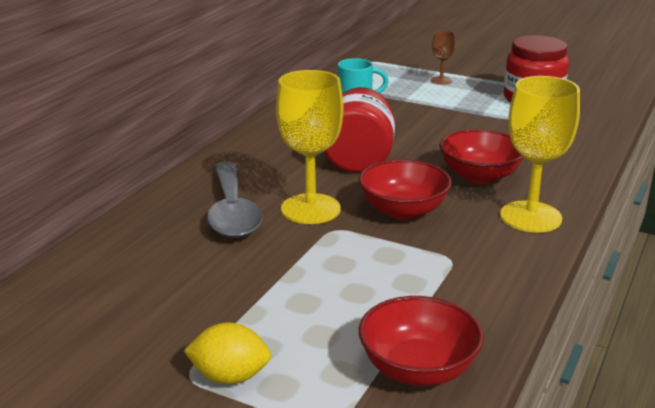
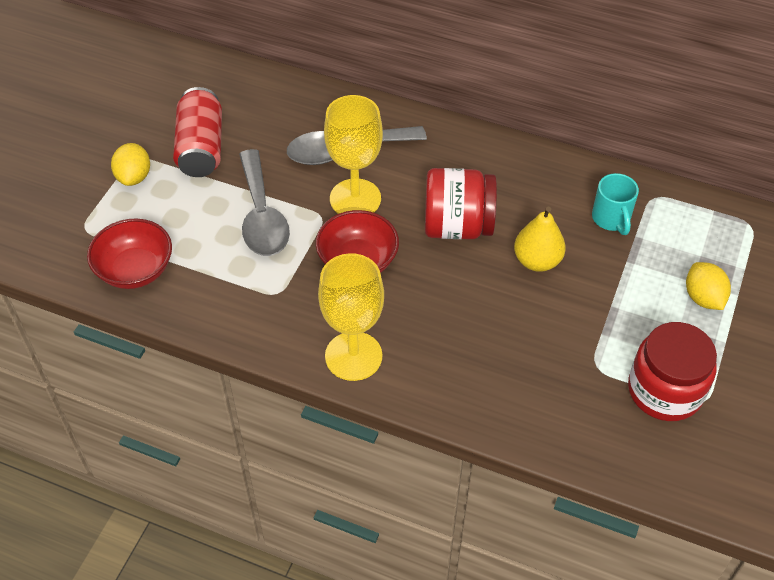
camera: 85 degrees right, 25 degrees up
(189, 315) = (201, 148): none -> red can
(328, 267) = (262, 216): none -> grey spoon
(403, 130) = (537, 261): none -> yellow pear
(441, 80) = (703, 298): brown goblet -> yellow lemon
(479, 176) = (435, 322): red bowl -> none

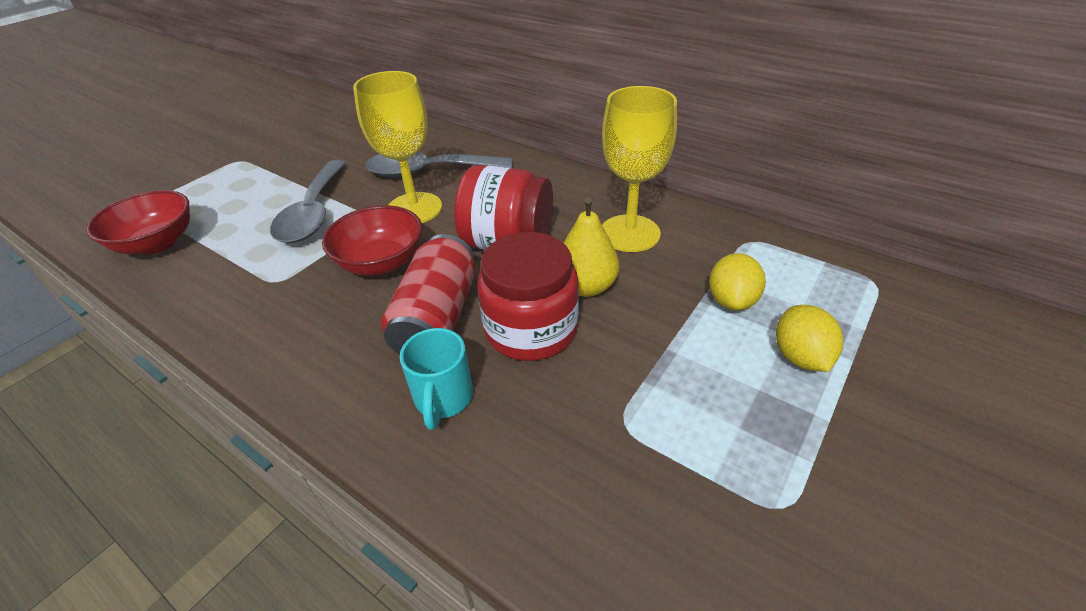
camera: 15 degrees right, 10 degrees down
(134, 177) = (224, 173): yellow lemon -> yellow lemon (731, 301)
(201, 148) = (299, 158): red can -> red can (437, 317)
(353, 356) = (312, 359): yellow goblet -> yellow goblet (629, 233)
(611, 219) = (691, 256): turquoise mug -> turquoise mug (443, 399)
(665, 390) = (721, 478): red jar -> red jar (531, 329)

